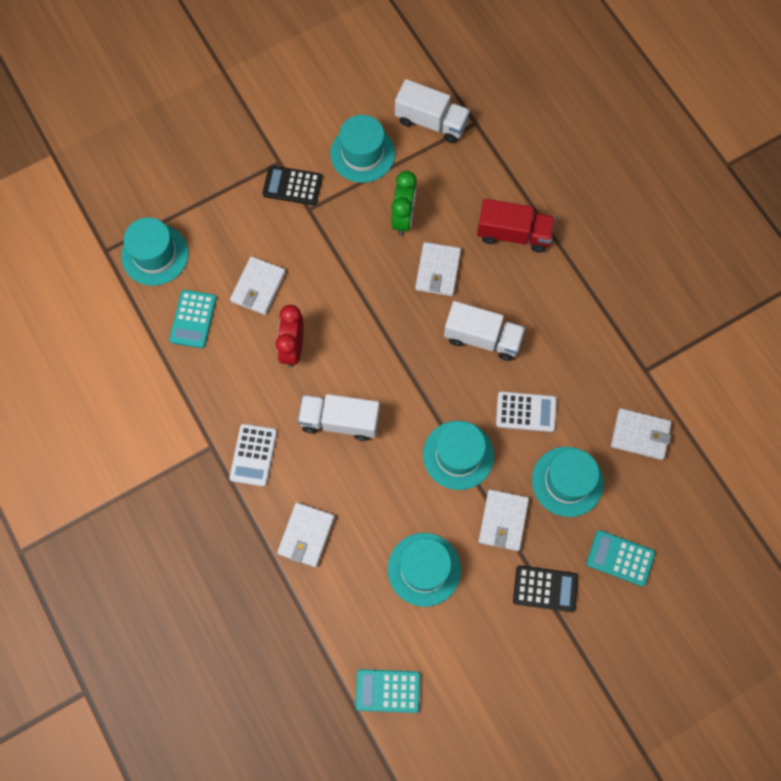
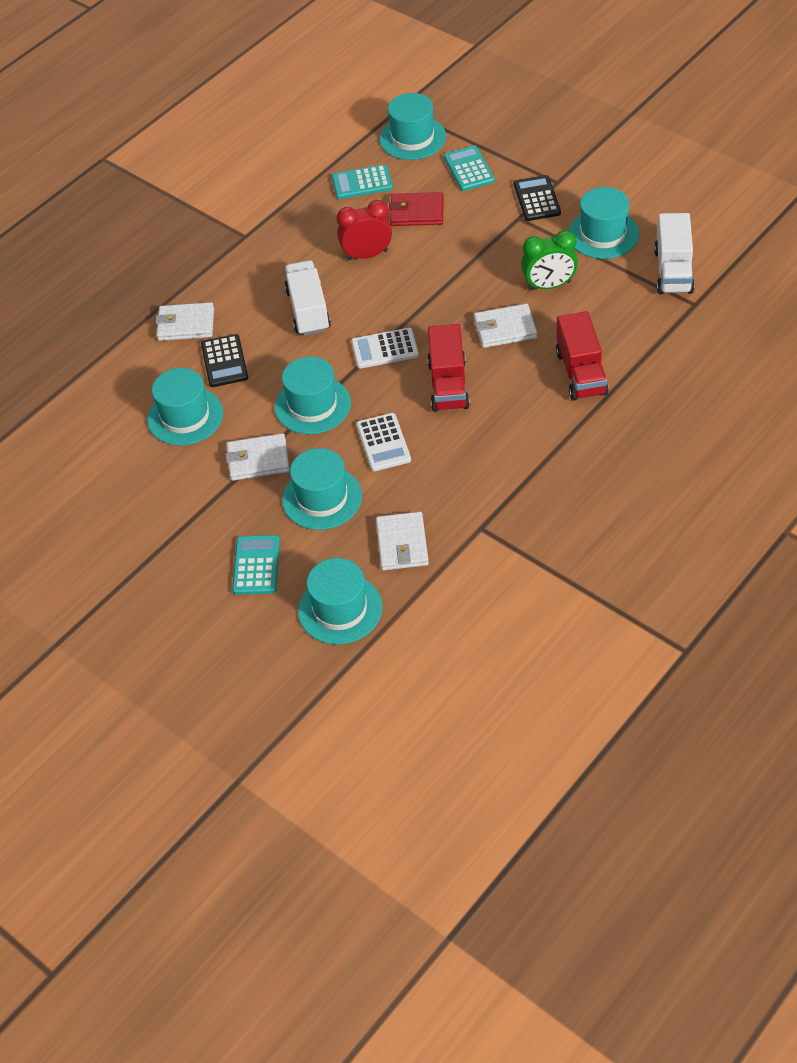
camera: 75 degrees right, 20 degrees down
(253, 455) = (248, 265): white calculator -> white calculator (384, 349)
(258, 287) = (417, 212): white wallet -> red wallet
(388, 690) = (59, 427): turquoise calculator -> turquoise calculator (469, 169)
(482, 338) = (448, 385): white truck -> red truck
(545, 589) = (200, 513): black calculator -> black calculator (224, 361)
(689, 505) = (340, 609): none -> turquoise hat

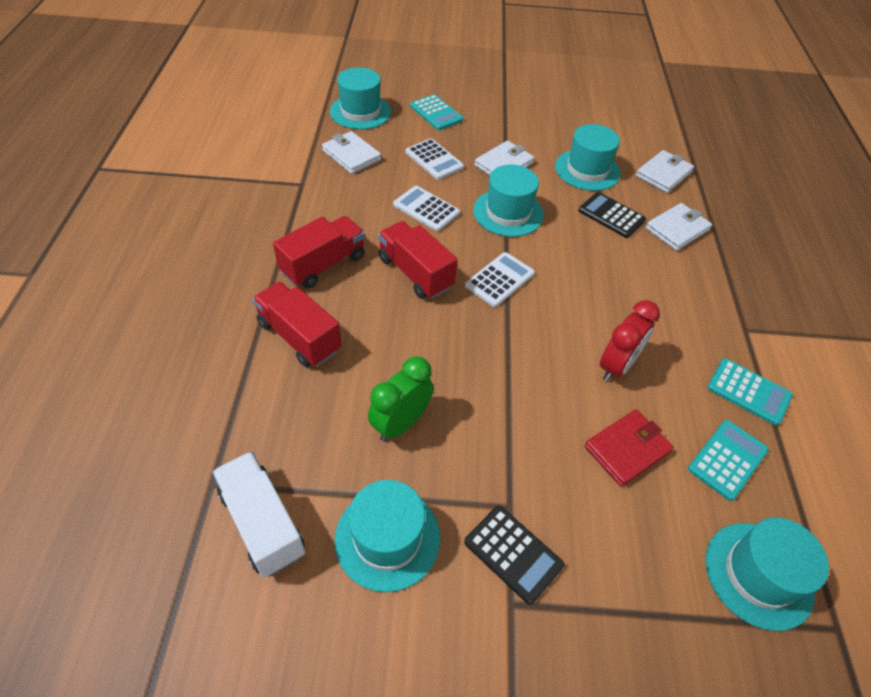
camera: 135 degrees right, 0 degrees up
(308, 310) = (601, 284): white truck -> none
(322, 498) = (434, 160): turquoise hat -> white calculator
(469, 169) = (639, 558): turquoise calculator -> turquoise calculator (748, 392)
(505, 329) = (408, 349): white wallet -> white wallet (663, 174)
(520, 426) = (323, 265): none -> red truck

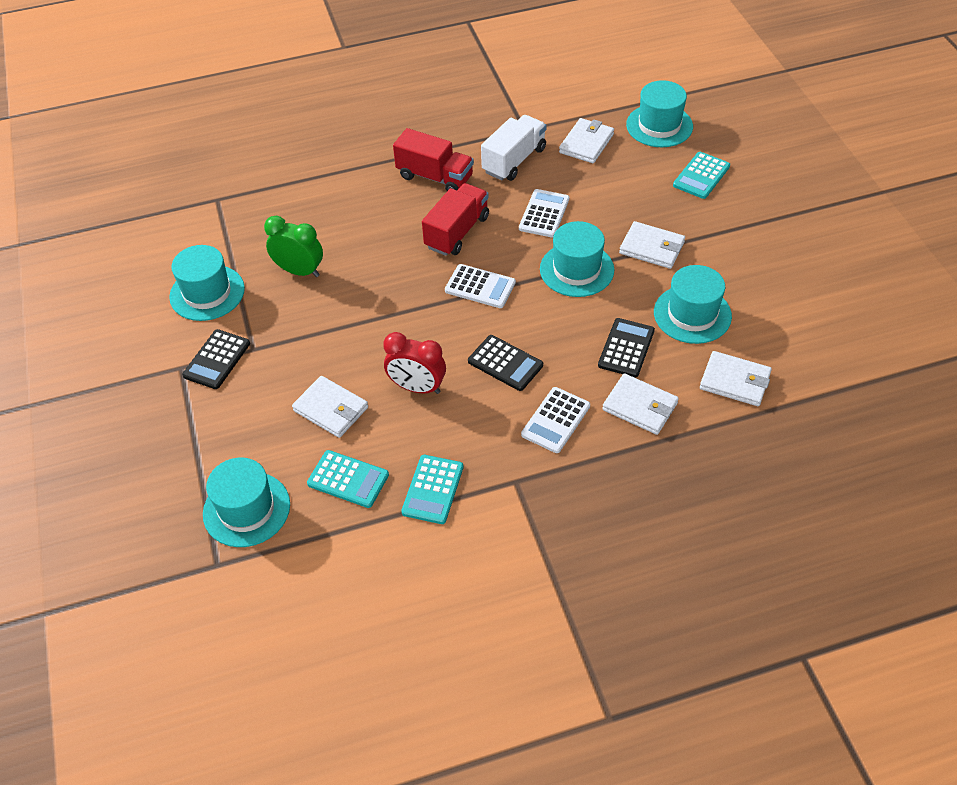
camera: 75 degrees right, 0 degrees up
(263, 523) = (198, 232): white truck -> white truck (514, 160)
(299, 337) = (353, 192): red truck -> none
(434, 160) = (621, 197): white calculator -> white calculator (555, 420)
(605, 293) = (505, 363): none -> black calculator
(627, 449) = (331, 409): red wallet -> white wallet

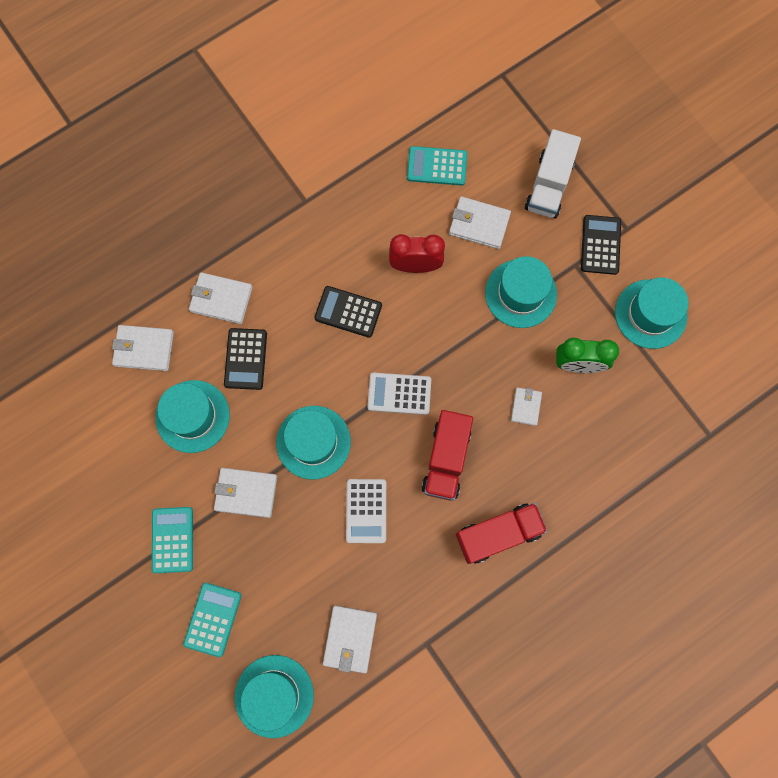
camera: 160 degrees right, 25 degrees up
(246, 509) = (503, 121): turquoise hat -> turquoise hat (520, 293)
(365, 252) = (526, 407): none -> white wallet
(432, 489) = (367, 176): turquoise calculator -> turquoise calculator (173, 540)
(435, 177) = (498, 534): red truck -> red truck turned 150 degrees clockwise
(514, 160) = (422, 586): white truck -> white truck (549, 185)
(555, 420) = (288, 266): white calculator -> none

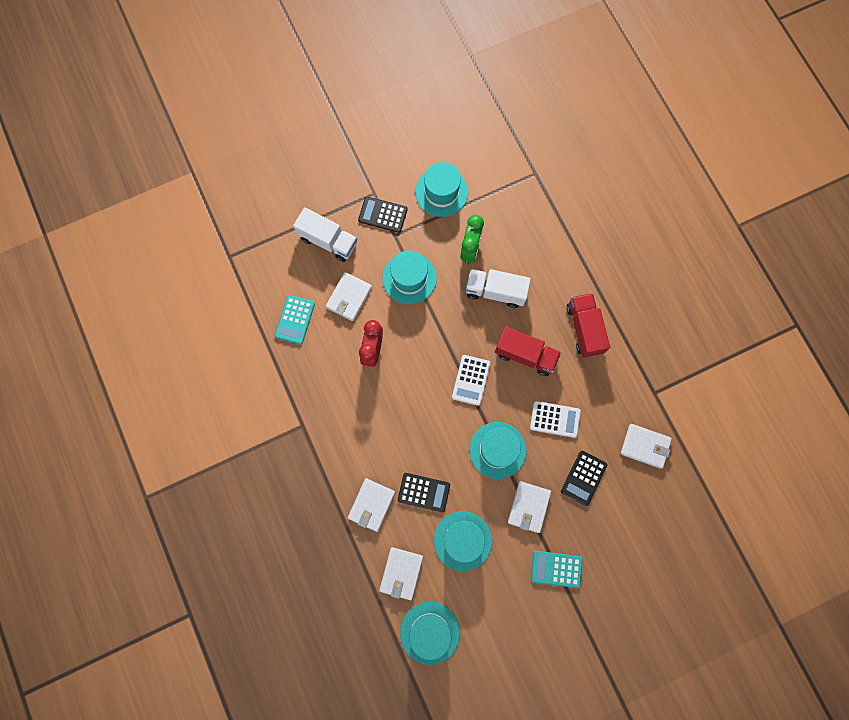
camera: 80 degrees left, 0 degrees up
(213, 619) = (619, 545): turquoise calculator -> none
(274, 696) = (679, 507): turquoise hat -> turquoise hat (430, 632)
(348, 312) = (400, 407): black calculator -> black calculator (583, 478)
(526, 407) = (495, 291): white wallet -> white truck

